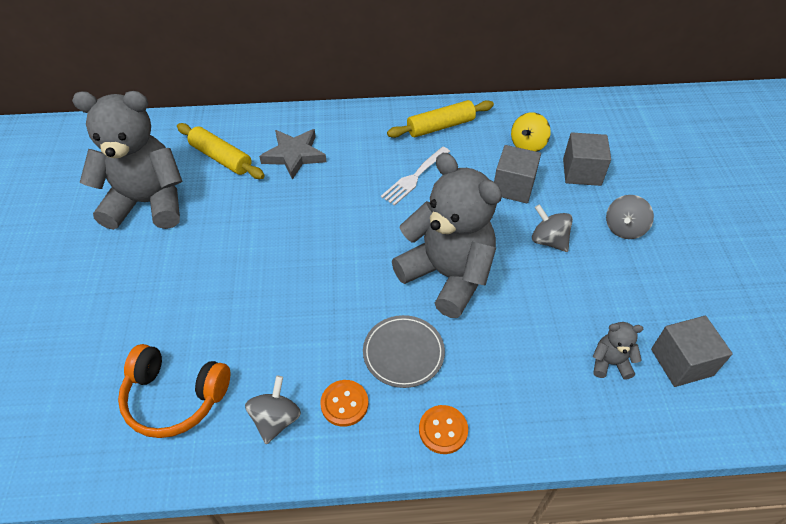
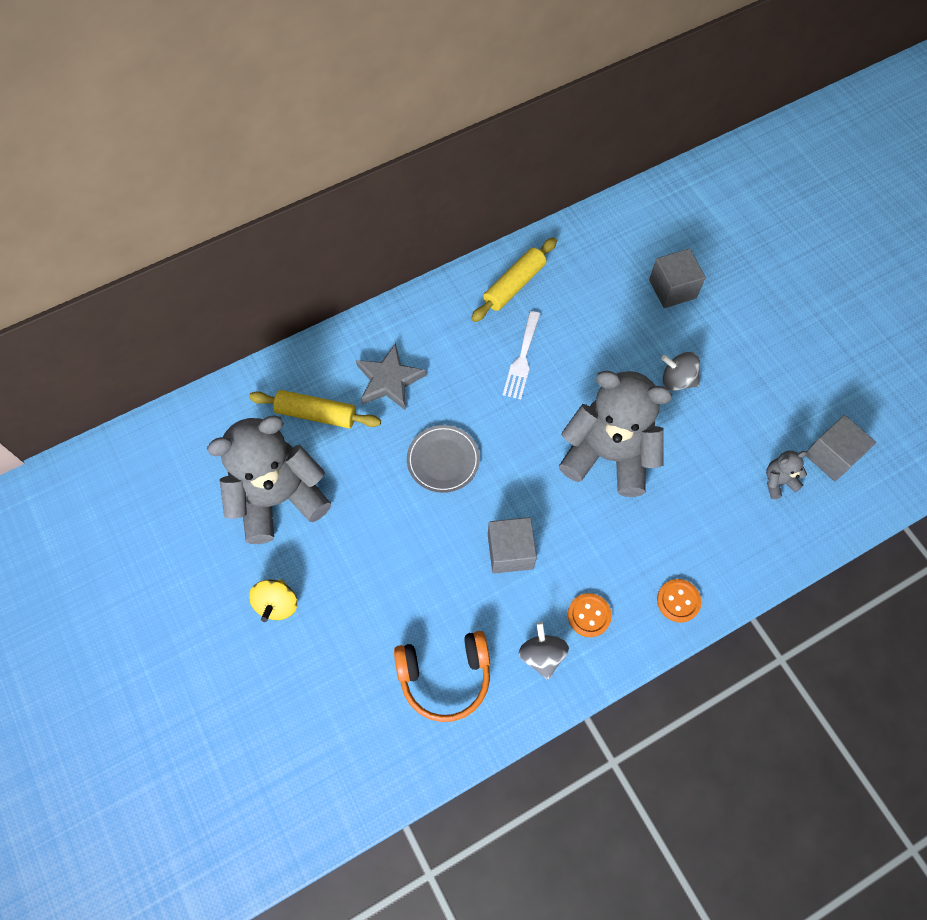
camera: 25 degrees left, 15 degrees up
(403, 353) = (611, 547): grey plate -> grey plate (443, 460)
(513, 187) = (619, 332): grey cube -> grey cube (510, 551)
(528, 145) = (609, 275): yellow spinning top -> yellow spinning top (277, 604)
(624, 228) = (735, 339): grey spinning top -> none

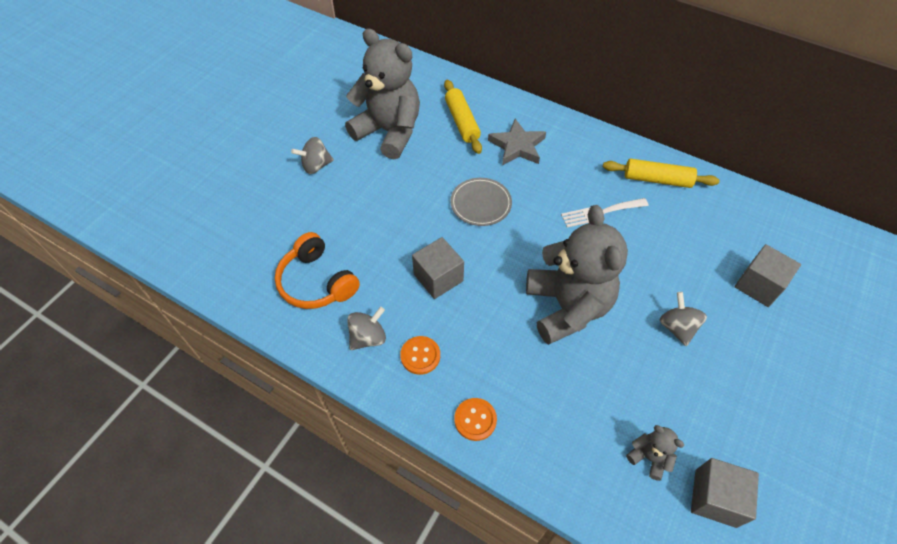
camera: 60 degrees right, 10 degrees down
(277, 604) = (316, 166): yellow spinning top -> grey spinning top

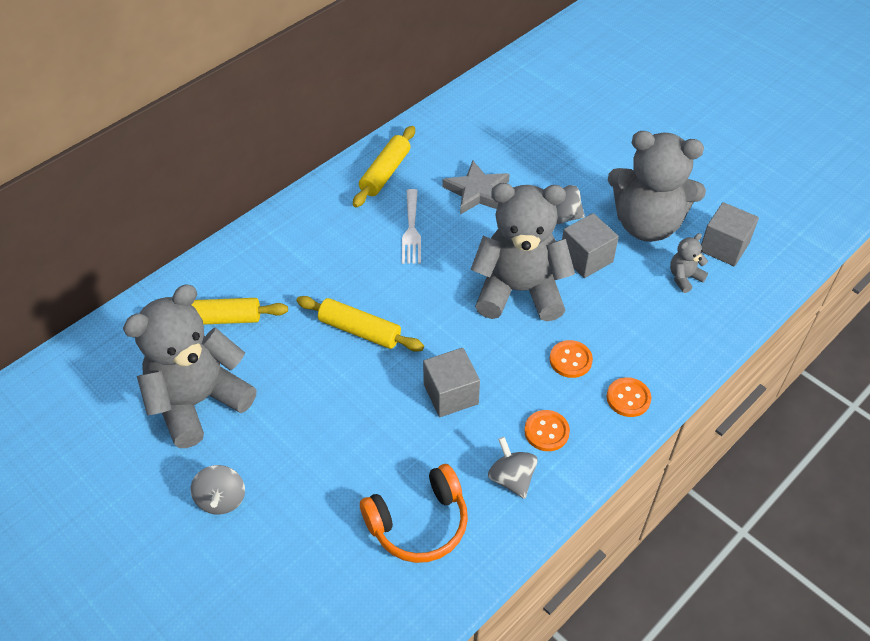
camera: 75 degrees left, 5 degrees down
(480, 204) = (359, 330): grey plate -> yellow rolling pin
(503, 362) = (570, 360): none -> orange button
(517, 146) = (286, 275): grey star -> grey star (477, 192)
(707, 409) = (647, 224): none -> grey teddy bear
(758, 285) = (533, 147): grey cube -> grey cube (586, 258)

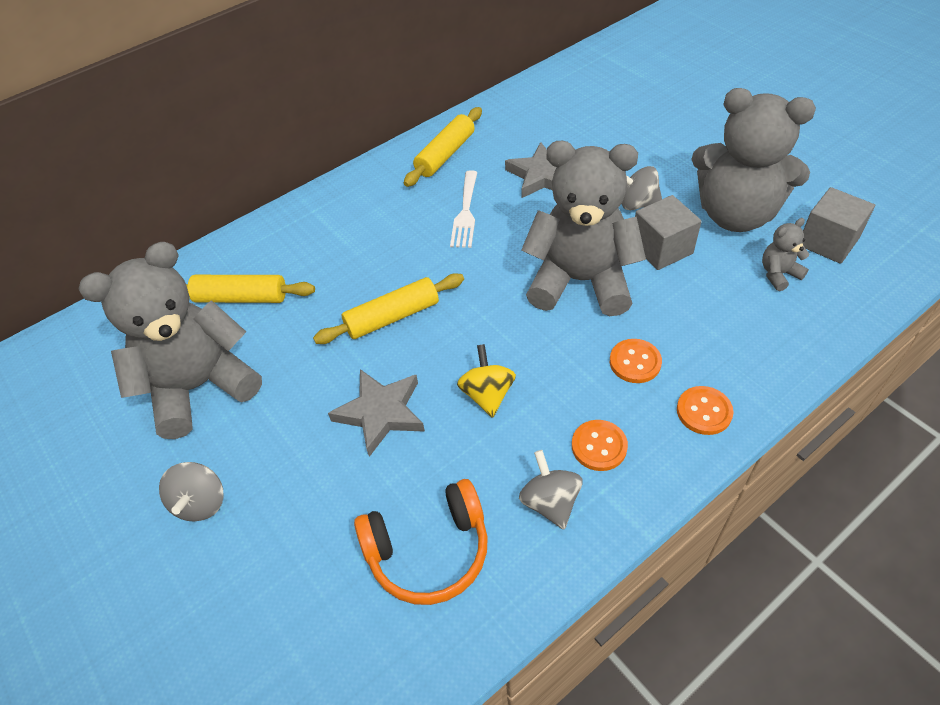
camera: 10 degrees right, 0 degrees up
(359, 330) = (392, 317): yellow rolling pin -> yellow rolling pin turned 60 degrees counterclockwise
(362, 415) = (381, 413): none -> grey star
(451, 394) = (487, 394): grey cube -> yellow spinning top

